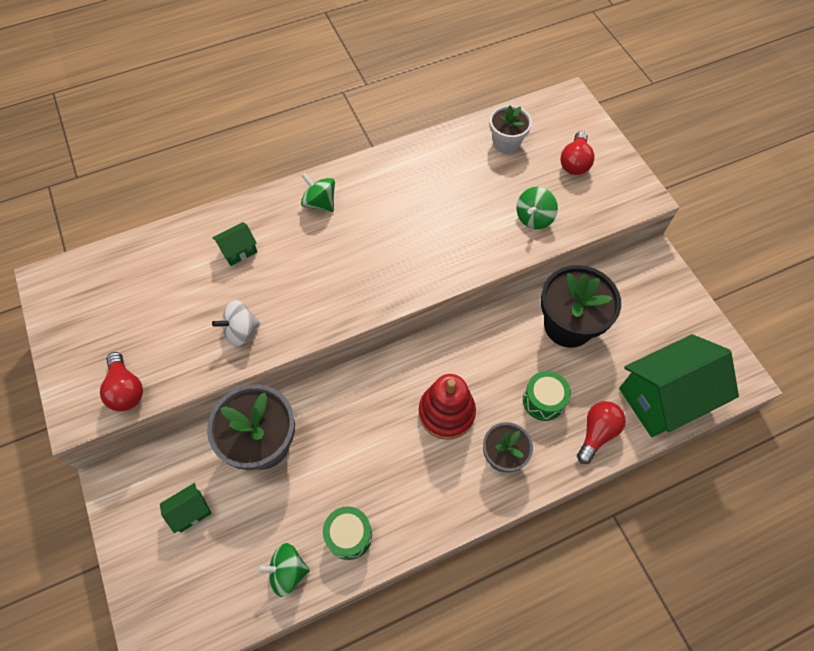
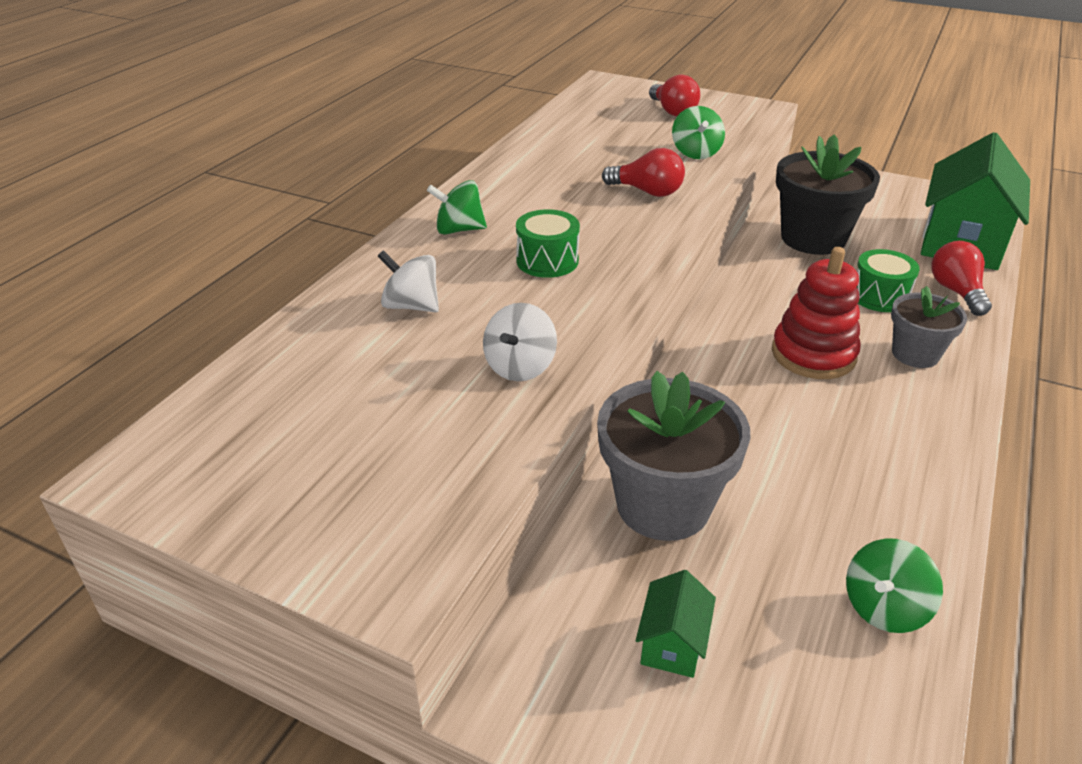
camera: 40 degrees left, 25 degrees down
(126, 389) = (436, 509): red light bulb -> red light bulb (647, 191)
(238, 251) = (411, 306): green house -> white spinning top
(349, 535) = (890, 519): green drum -> green drum (547, 261)
(506, 143) = (592, 122): white flower pot -> none

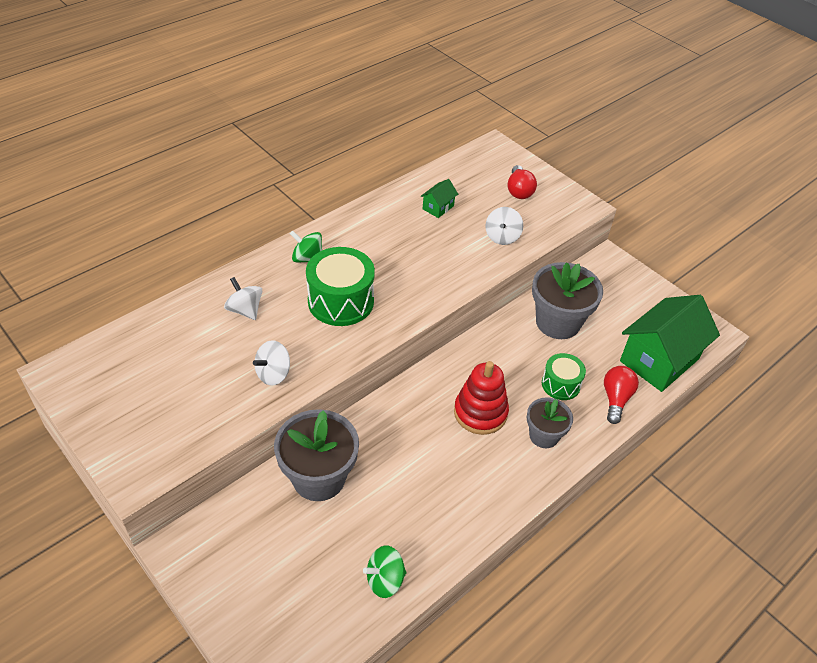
camera: 20 degrees right, 10 degrees up
(547, 261) = (341, 301): green drum -> green drum, size x1.69
(647, 191) = (442, 263): red light bulb -> none
(672, 643) = (268, 553): green house -> green house (438, 207)
(696, 153) = (502, 237): green spinning top -> white spinning top
(813, 238) = (558, 322): black flower pot -> grey flower pot

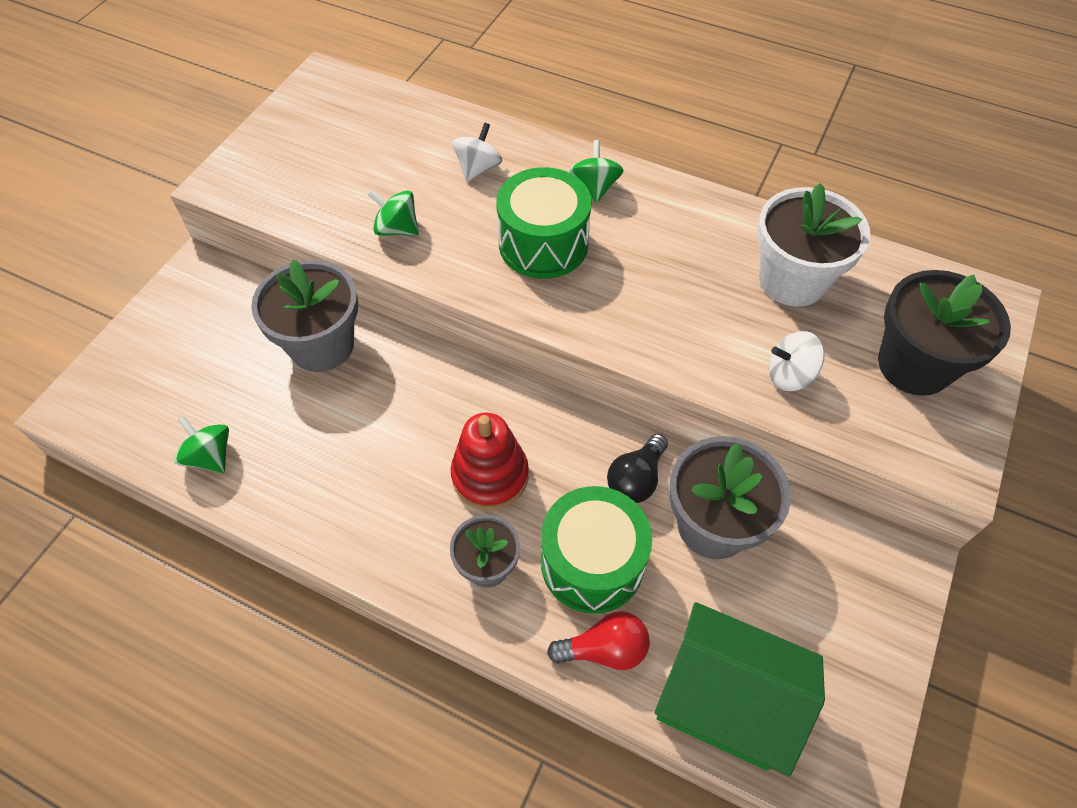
camera: 70 degrees right, 10 degrees up
(273, 374) = (397, 229): white spinning top -> green spinning top
(438, 207) = (792, 280): green house -> white flower pot
(514, 343) = (636, 479): none -> black light bulb
(519, 191) = (914, 365): red light bulb -> black flower pot
(561, 384) = (592, 562): green drum -> green drum, size x1.69

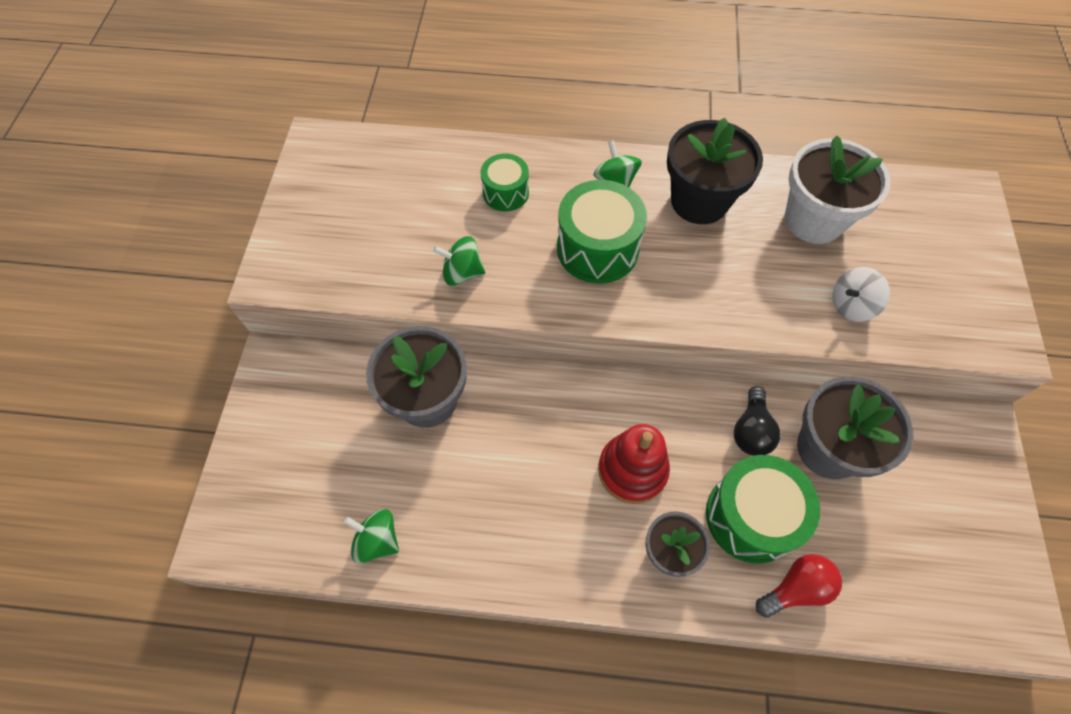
camera: 20 degrees left, 5 degrees up
(478, 168) = (505, 193): white spinning top -> green drum
(725, 700) = (905, 595): green house -> none
(914, 365) = (938, 266): black flower pot -> black flower pot (699, 201)

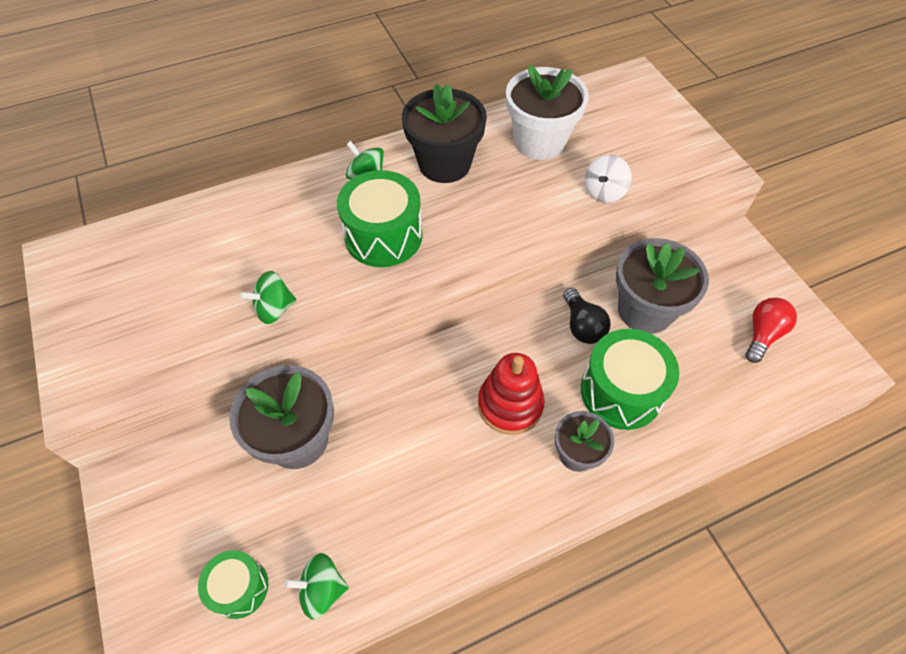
camera: 30 degrees left, 5 degrees down
(505, 193) = (275, 225): green drum -> green drum (239, 587)
(796, 588) = (685, 427): red light bulb -> red light bulb (762, 334)

